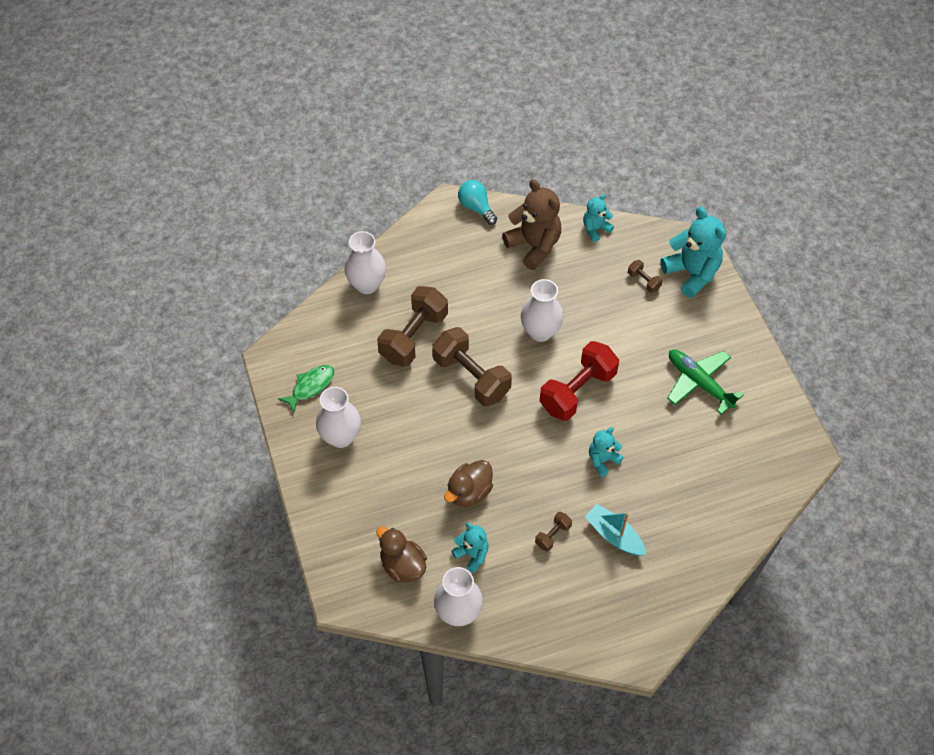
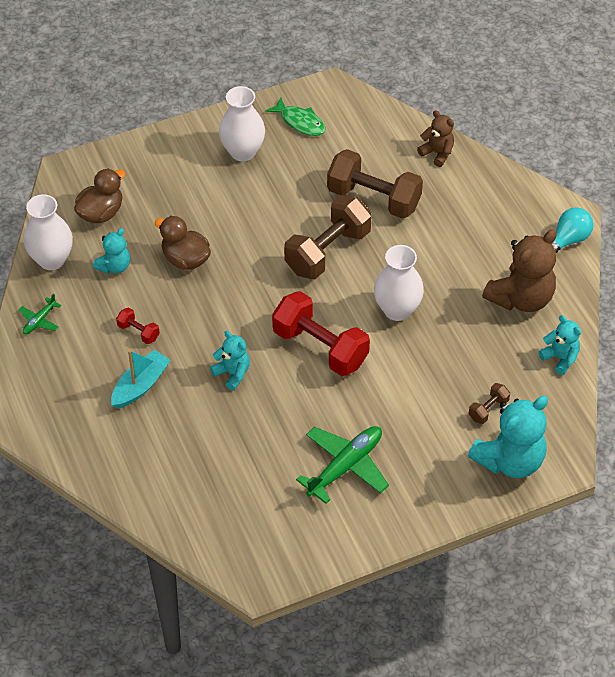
camera: 85 degrees right, 5 degrees down
(367, 284) = (437, 153): white vase -> brown teddy bear
(534, 624) = (39, 321): none -> green plane
(553, 535) = (138, 332): brown dumbbell -> red dumbbell

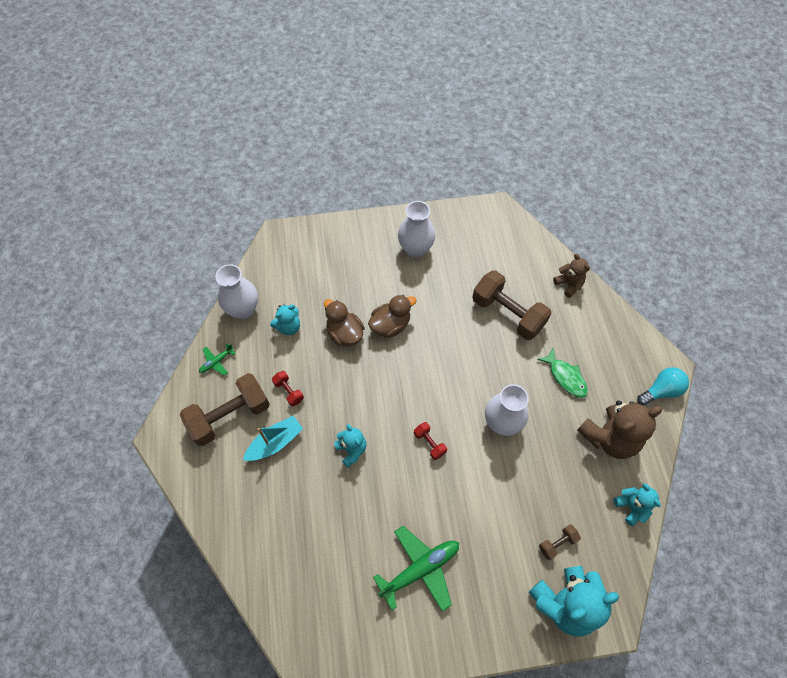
camera: 15 degrees right, 10 degrees up
(101, 213) = (293, 277): brown duck -> brown duck (390, 325)
(300, 122) = (466, 233): green fish -> green fish (565, 377)
(320, 347) = (429, 443): red dumbbell -> red dumbbell, size x0.45
(327, 251) = (458, 353): brown dumbbell -> brown dumbbell (230, 416)

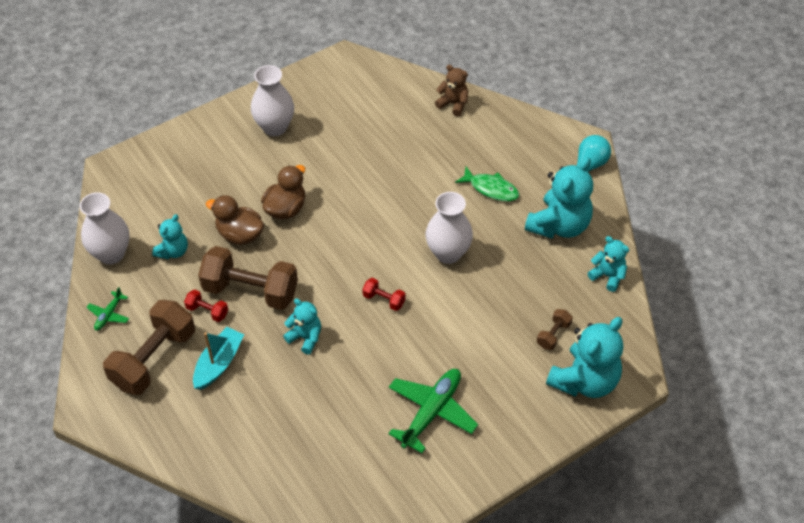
camera: 25 degrees left, 10 degrees down
(507, 314) = (404, 153): brown dumbbell -> brown dumbbell (250, 291)
(609, 437) = (559, 225): brown teddy bear -> turquoise teddy bear

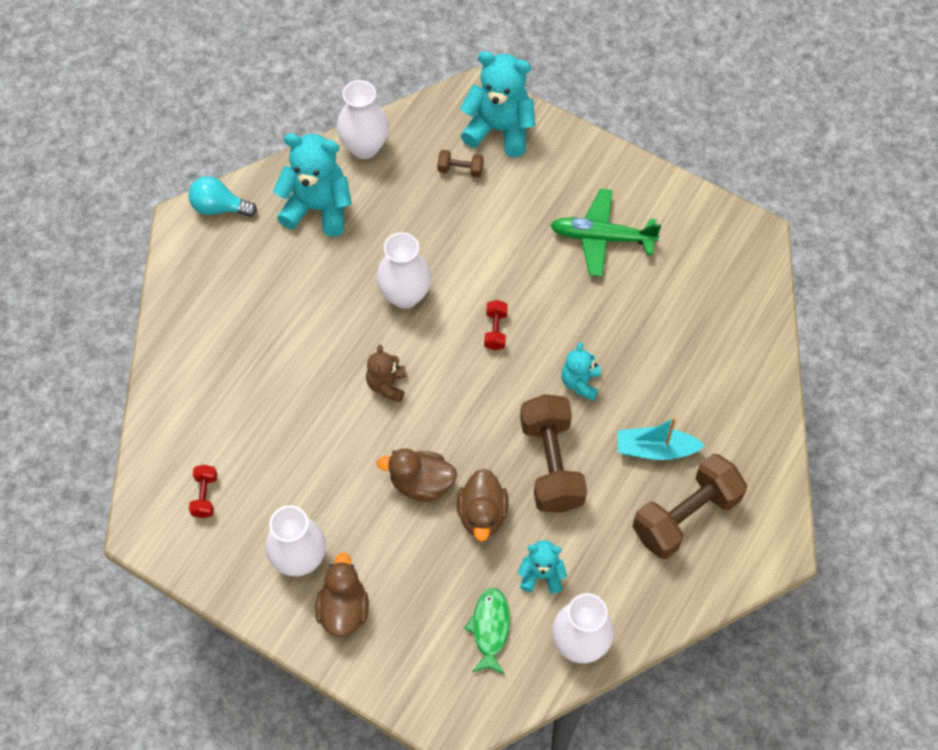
camera: 115 degrees left, 10 degrees up
(109, 315) = (659, 595): green plane -> none
(154, 359) = (685, 516): brown dumbbell -> brown dumbbell turned 45 degrees counterclockwise
(207, 311) = (600, 494): red dumbbell -> red dumbbell (205, 496)
(225, 138) = (343, 609): none -> brown duck
(453, 104) = (176, 374): brown teddy bear -> brown teddy bear (387, 385)
(491, 189) = (295, 287): green fish -> green fish (490, 628)
(608, 276) = (365, 147): turquoise teddy bear -> white vase

